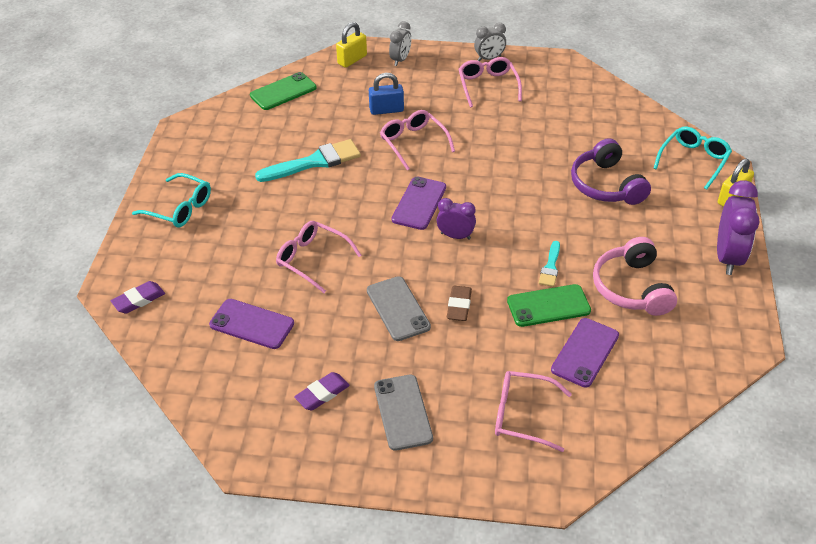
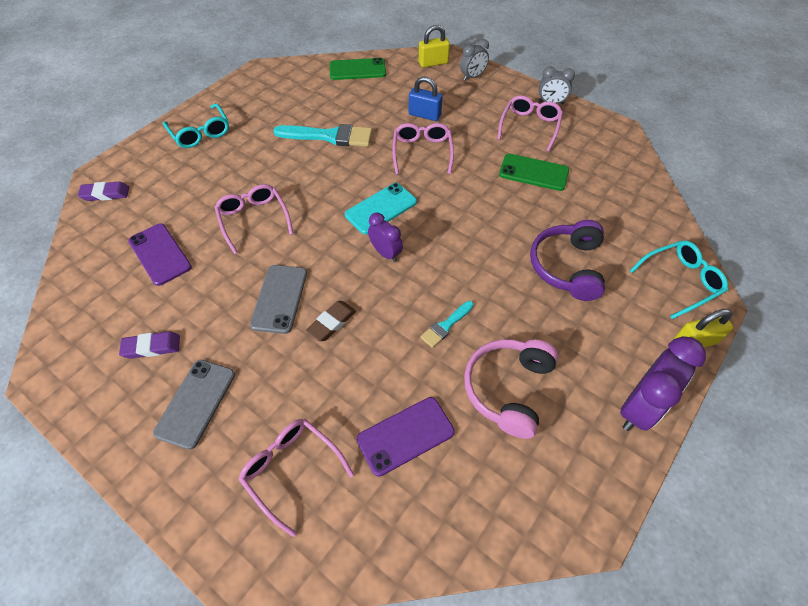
camera: 30 degrees right, 10 degrees up
(419, 203) = (381, 208): purple phone -> turquoise phone
(548, 306) = (411, 365): green phone -> green phone (533, 173)

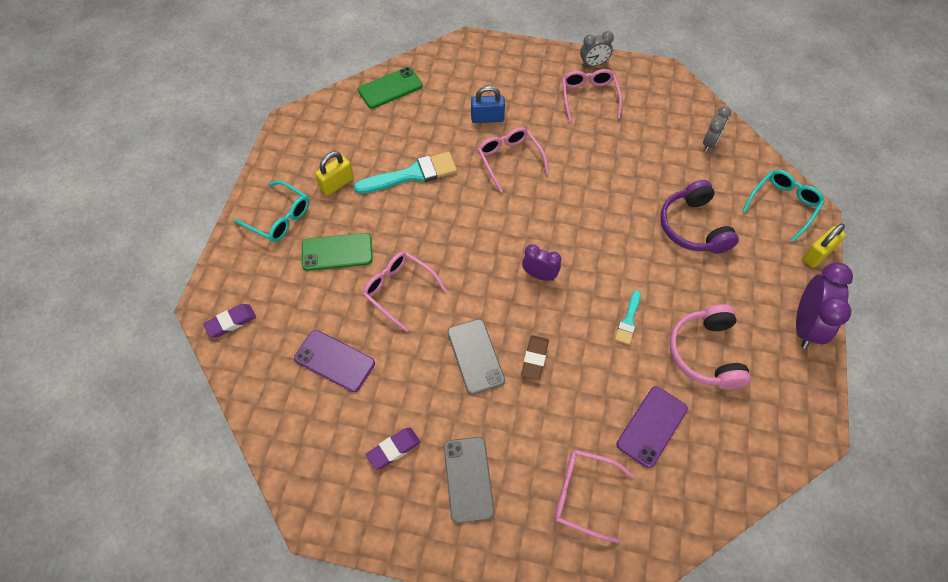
camera: 25 degrees left, 5 degrees up
(381, 208) = (508, 233): turquoise phone -> none
(433, 63) = (460, 55): yellow padlock -> yellow padlock (337, 184)
(472, 77) = (506, 59): grey clock -> grey clock (710, 143)
(533, 173) = (618, 145): green phone -> green phone (337, 252)

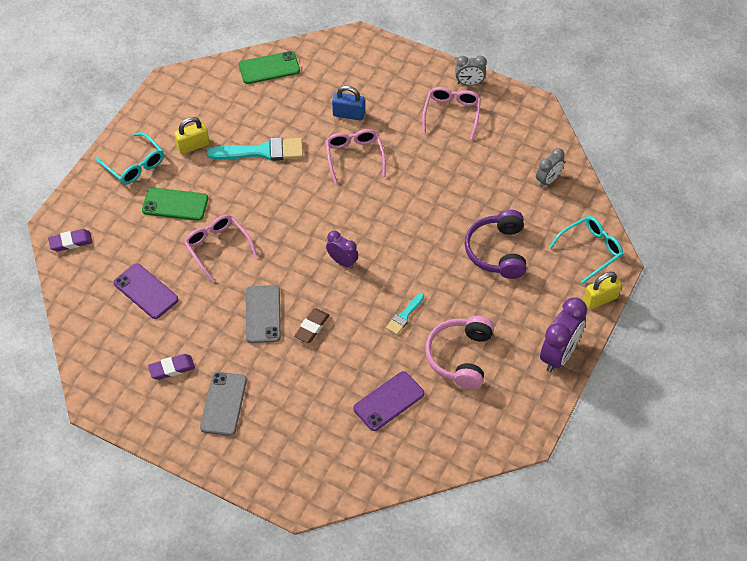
camera: 15 degrees right, 5 degrees down
(583, 495) = (311, 437): pink glasses -> none

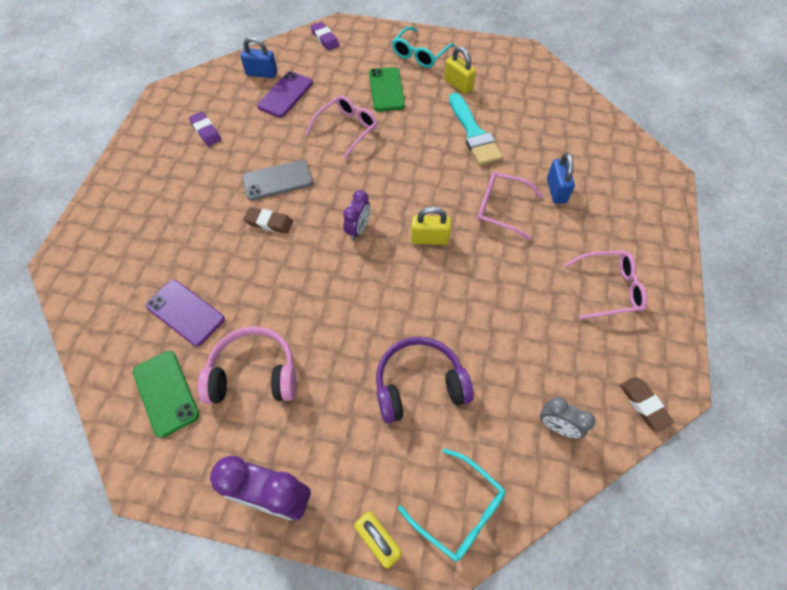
camera: 75 degrees right, 5 degrees up
(102, 308) = (261, 73): none -> blue padlock
(223, 404) = (171, 176): grey phone -> none
(269, 68) = (581, 114): green phone -> green phone (166, 393)
(354, 157) = (501, 208): pink glasses -> pink glasses turned 135 degrees counterclockwise
(369, 213) = (429, 239): none -> yellow padlock
(404, 315) = (301, 303): turquoise brush -> none
(469, 83) = (668, 298): grey clock -> none
(545, 128) = (643, 404): none -> brown eraser

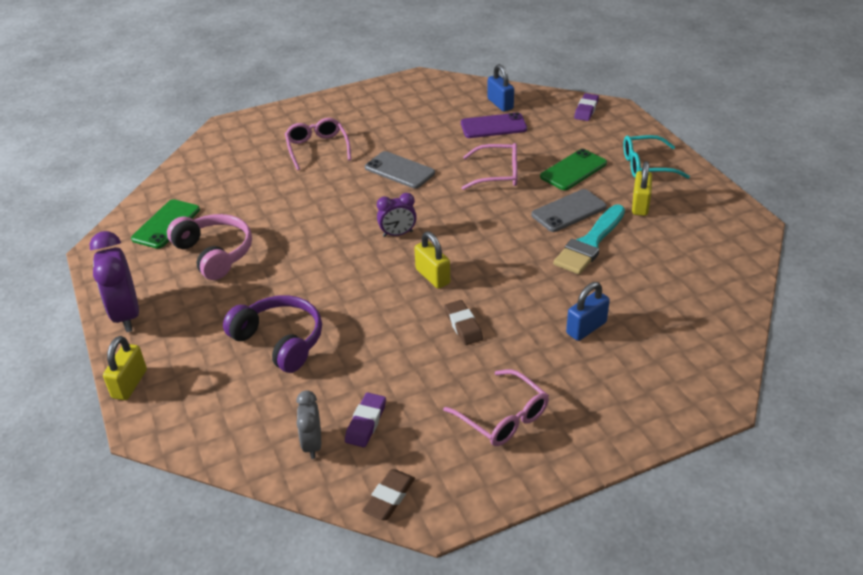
camera: 55 degrees right, 20 degrees down
(185, 312) = (236, 196): purple phone -> none
(206, 131) = (406, 114): purple eraser -> purple eraser (366, 423)
(269, 222) = (354, 188): brown eraser -> brown eraser (463, 325)
(429, 121) = (569, 211): none -> grey phone
(459, 510) = (186, 417): turquoise glasses -> none
(501, 208) = (518, 302): pink glasses -> pink glasses (317, 148)

